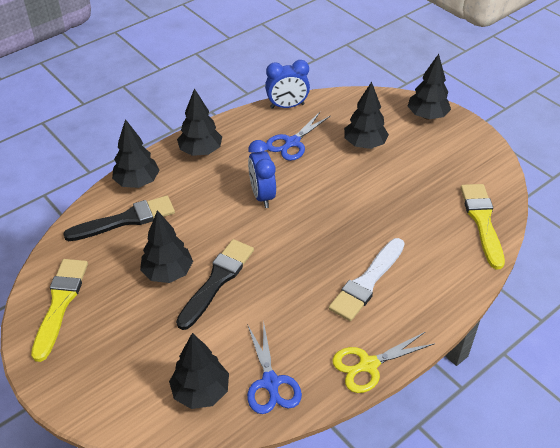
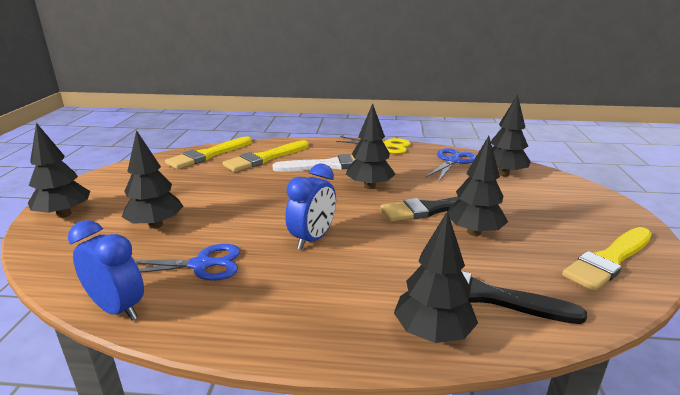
camera: 135 degrees left, 20 degrees down
(201, 151) = (304, 321): black tree -> black tree (369, 186)
(433, 252) = (265, 158): none -> yellow brush

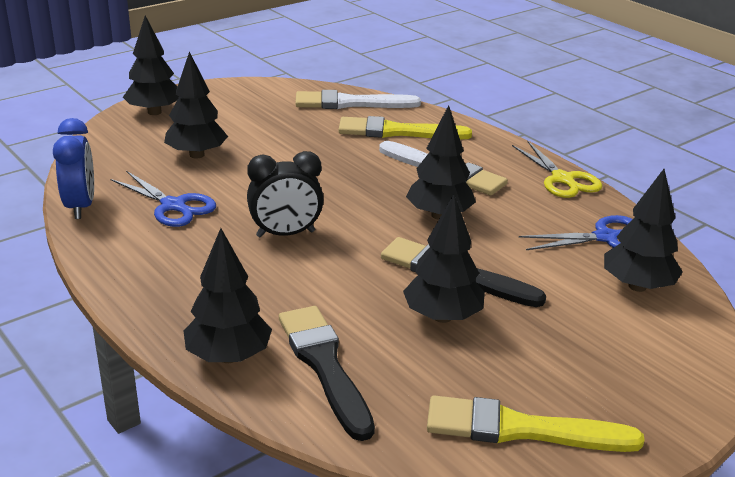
camera: 45 degrees right, 5 degrees up
(208, 155) = (350, 103): yellow brush -> white brush
(312, 239) = (285, 234): blue clock -> black clock

